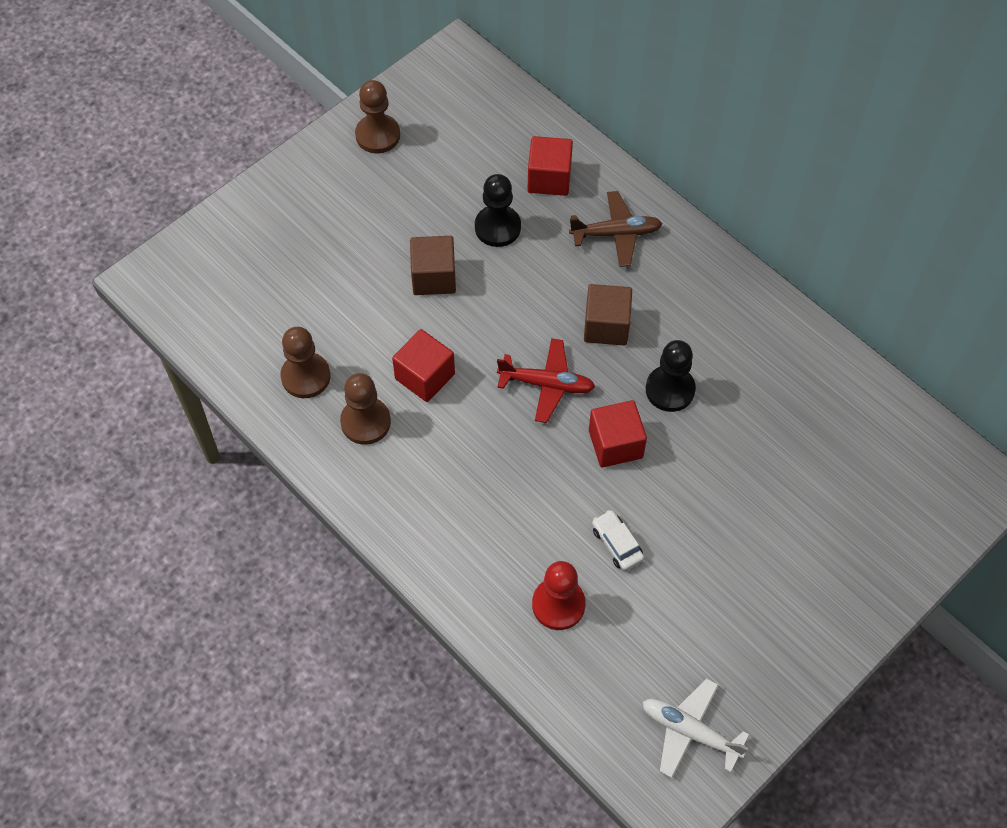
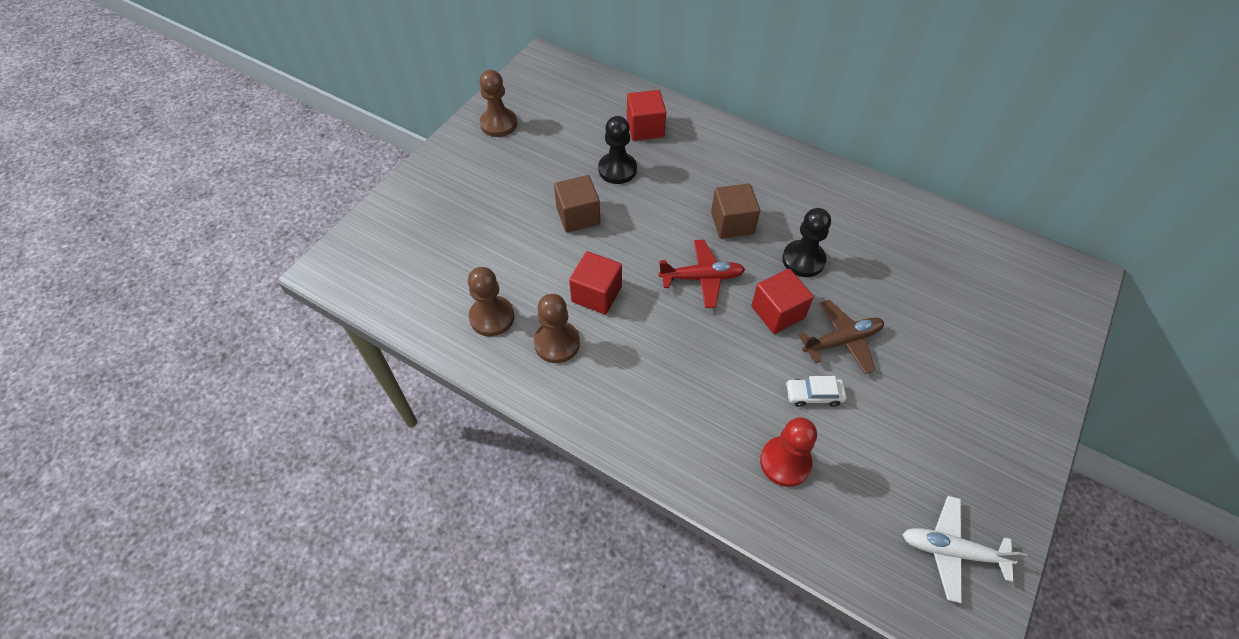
camera: 15 degrees left, 5 degrees down
(616, 234) = (712, 156): brown plane -> brown plane (842, 341)
(617, 544) = (814, 395): white car -> white car turned 45 degrees counterclockwise

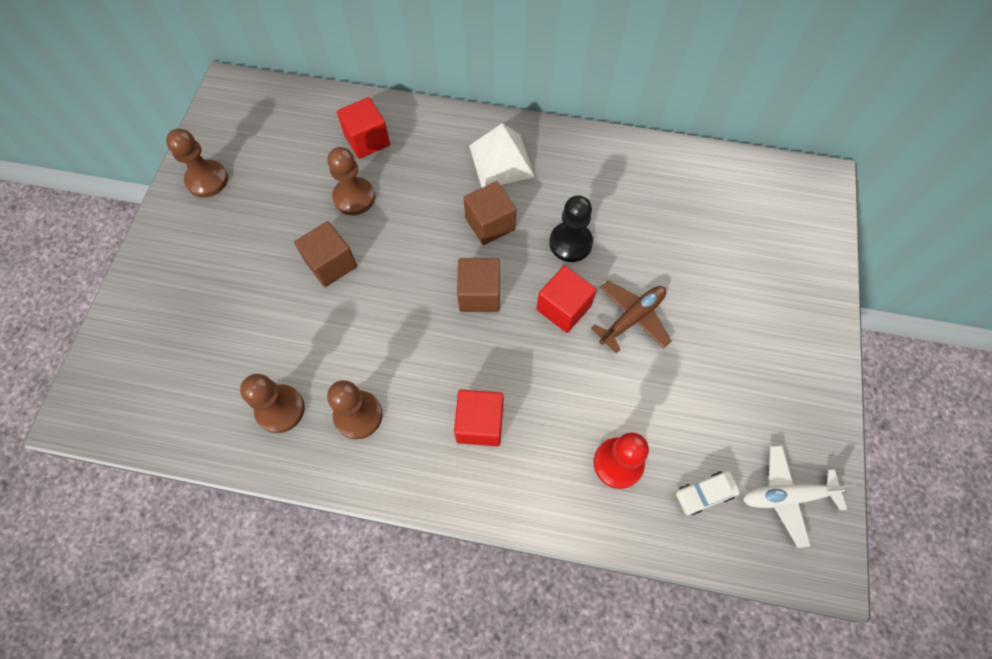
camera: 20 degrees left, 10 degrees up
(596, 294) = (380, 347): red cube -> red cube (480, 424)
(617, 169) = (354, 197): black pawn -> brown pawn
(702, 278) = (479, 294): red plane -> brown cube
(761, 175) = (501, 161): none -> white pyramid
(814, 395) = (623, 384): white car -> white car (704, 494)

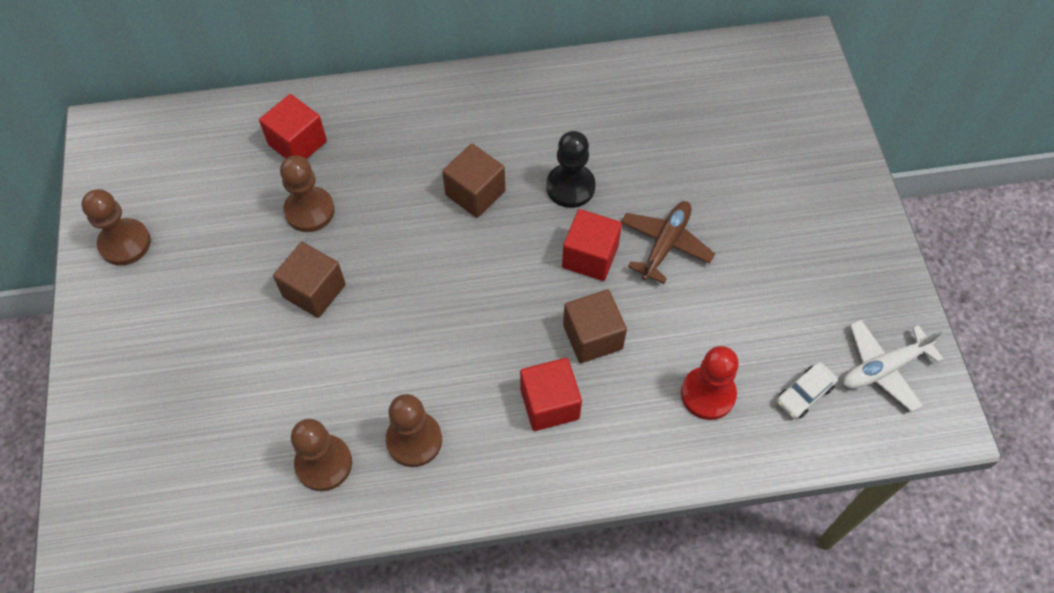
camera: 20 degrees left, 5 degrees down
(479, 294) = (494, 271): brown cube -> brown cube (592, 337)
(501, 161) = (460, 122): white pyramid -> none

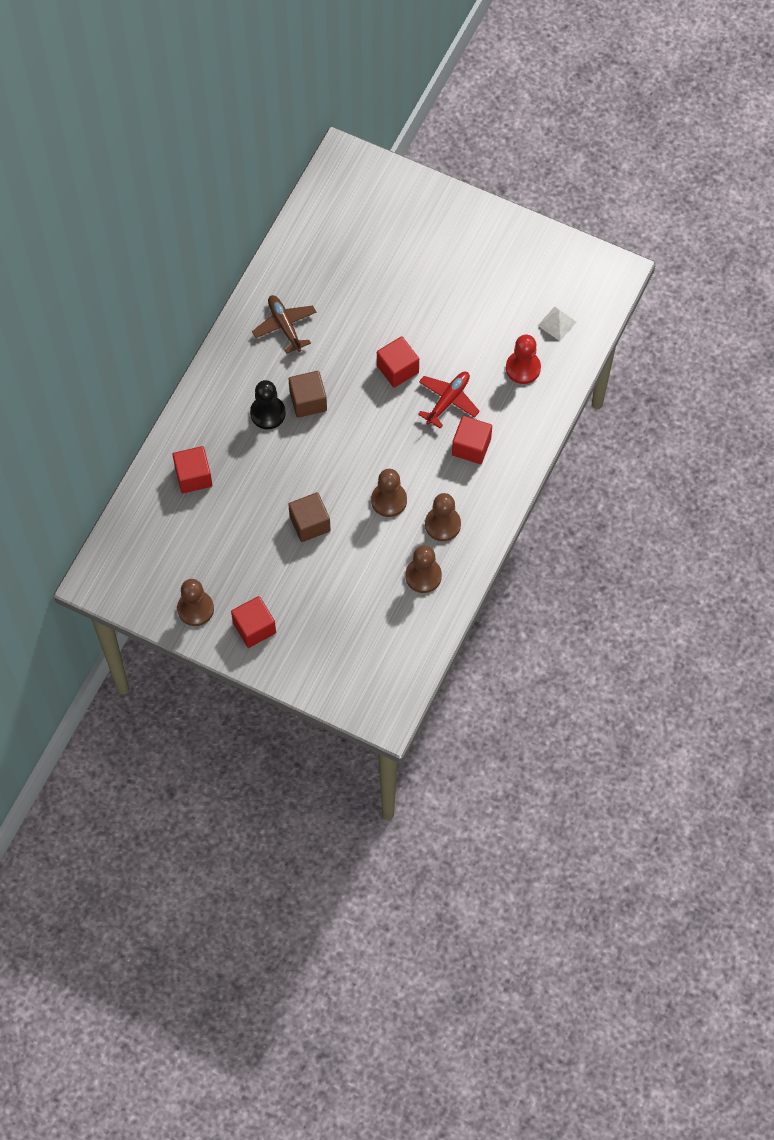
camera: 55 degrees left, 5 degrees up
(134, 317) = (254, 628): none -> red cube
(309, 211) = (250, 496): brown pawn -> brown pawn (389, 500)
(570, 187) = (343, 349): black pawn -> black pawn (268, 413)
(592, 337) = (448, 400): brown cube -> red plane
(665, 244) = (419, 326): brown plane -> brown plane (285, 326)
(804, 394) = (557, 323): white car -> white pyramid
(883, 368) = (571, 276): white plane -> none

